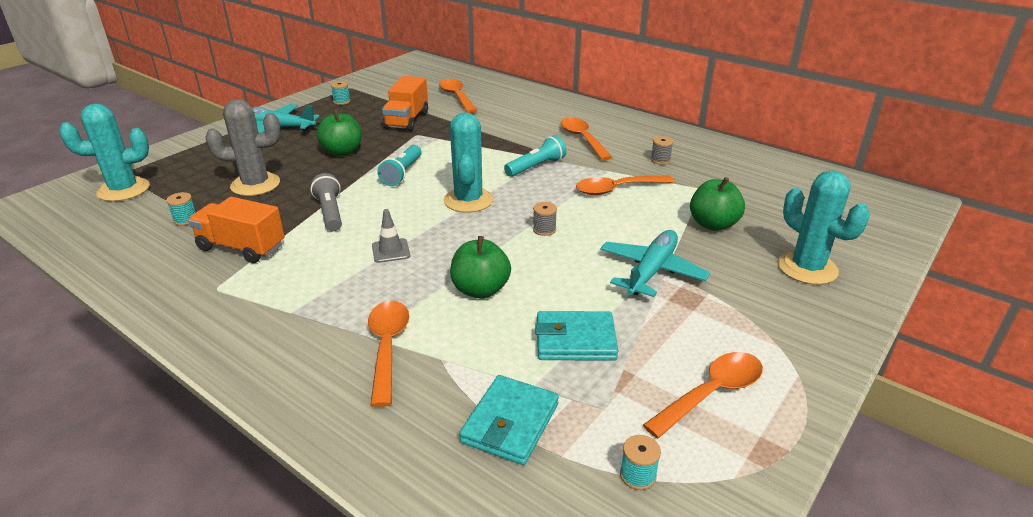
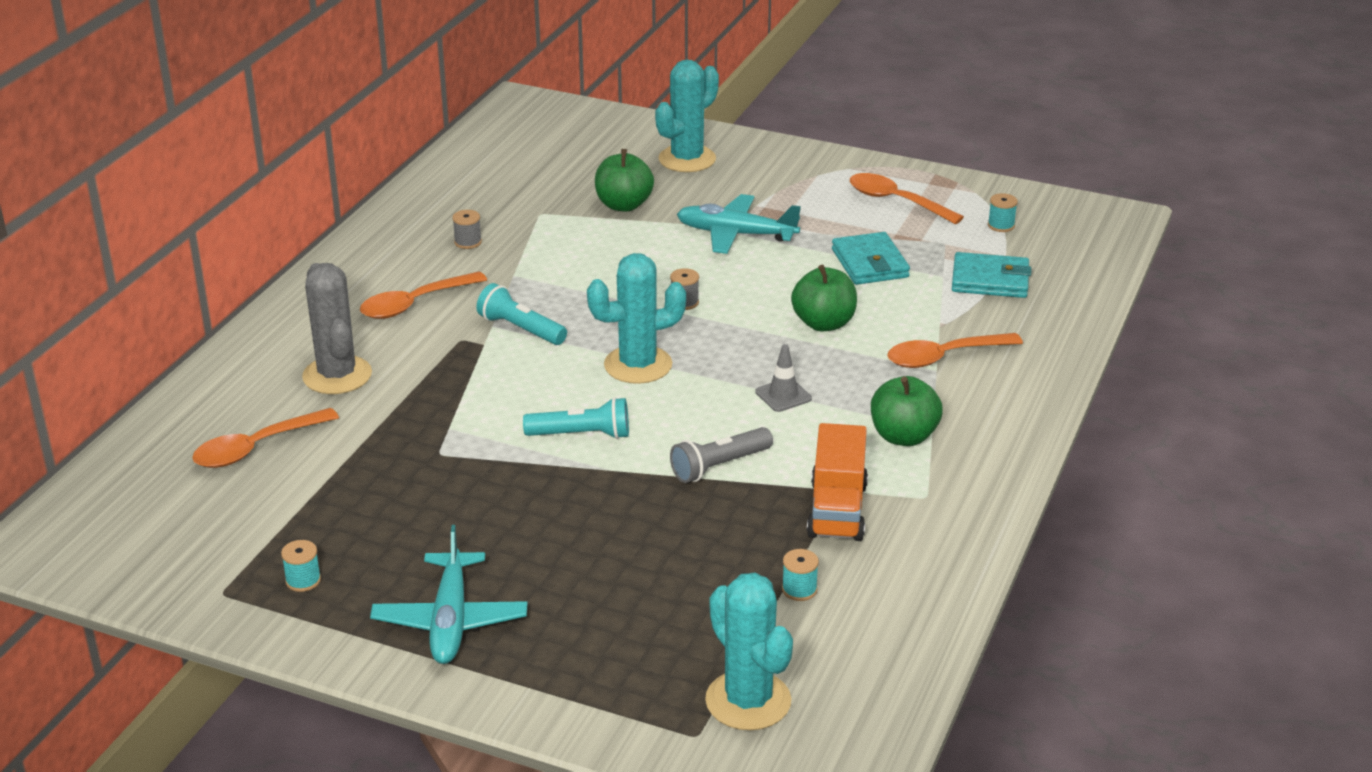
camera: 105 degrees left, 0 degrees up
(255, 185) = (672, 563): grey cactus -> grey cactus (337, 375)
(342, 152) = (529, 511): green apple -> green apple (903, 436)
(407, 120) = (380, 478): orange truck -> none
(617, 189) = (564, 265): orange spoon -> none

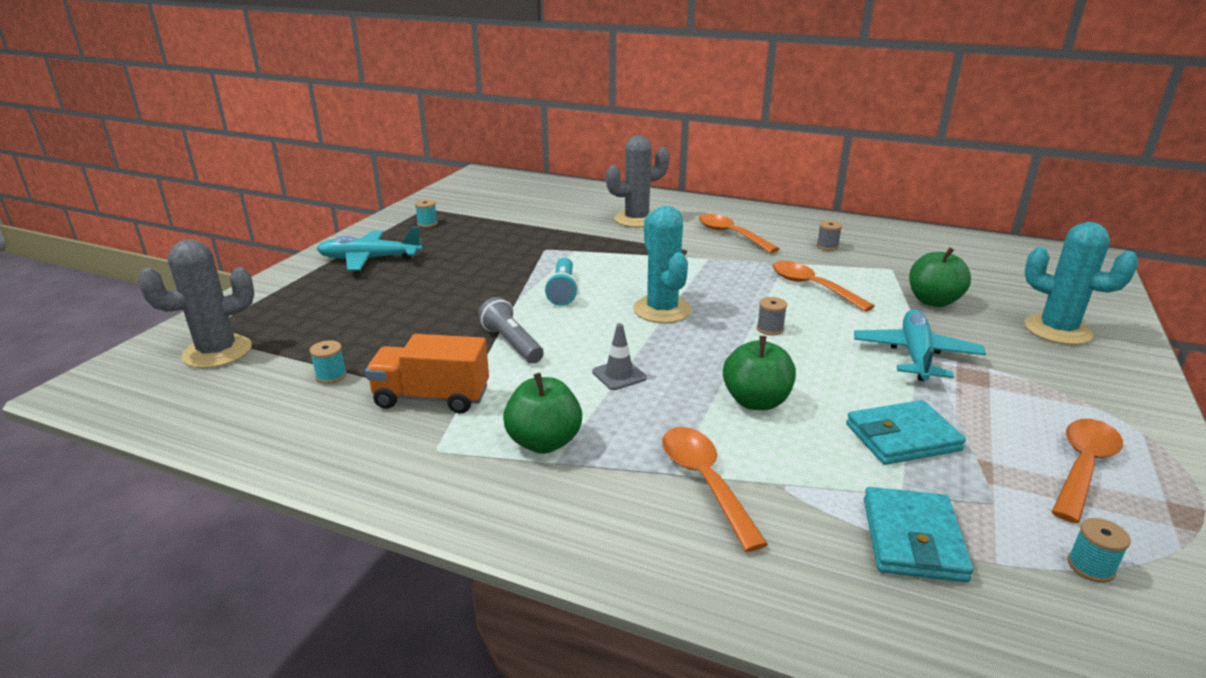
camera: 90 degrees right, 5 degrees down
(256, 448) = (558, 206): orange spoon -> orange spoon (812, 287)
(521, 329) = (706, 267): turquoise flashlight -> none
(748, 701) = (217, 352): turquoise cactus -> grey cactus

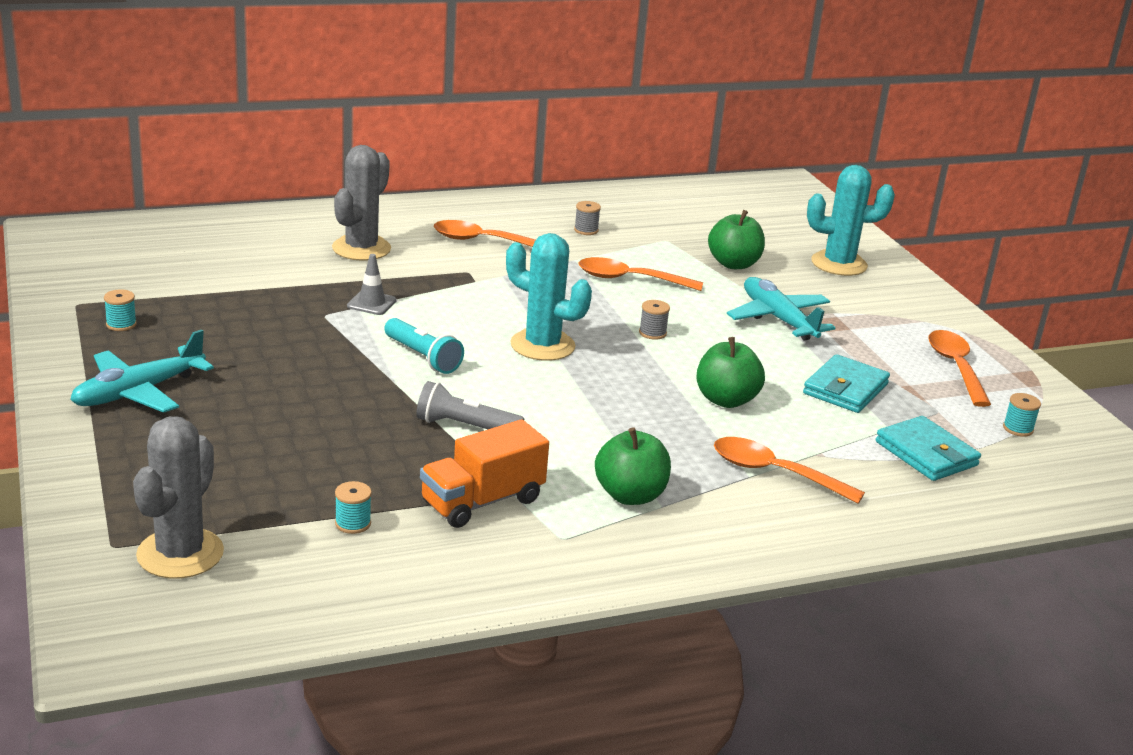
camera: 45 degrees left, 0 degrees up
(619, 375) = (600, 419): grey traffic cone -> grey traffic cone (371, 303)

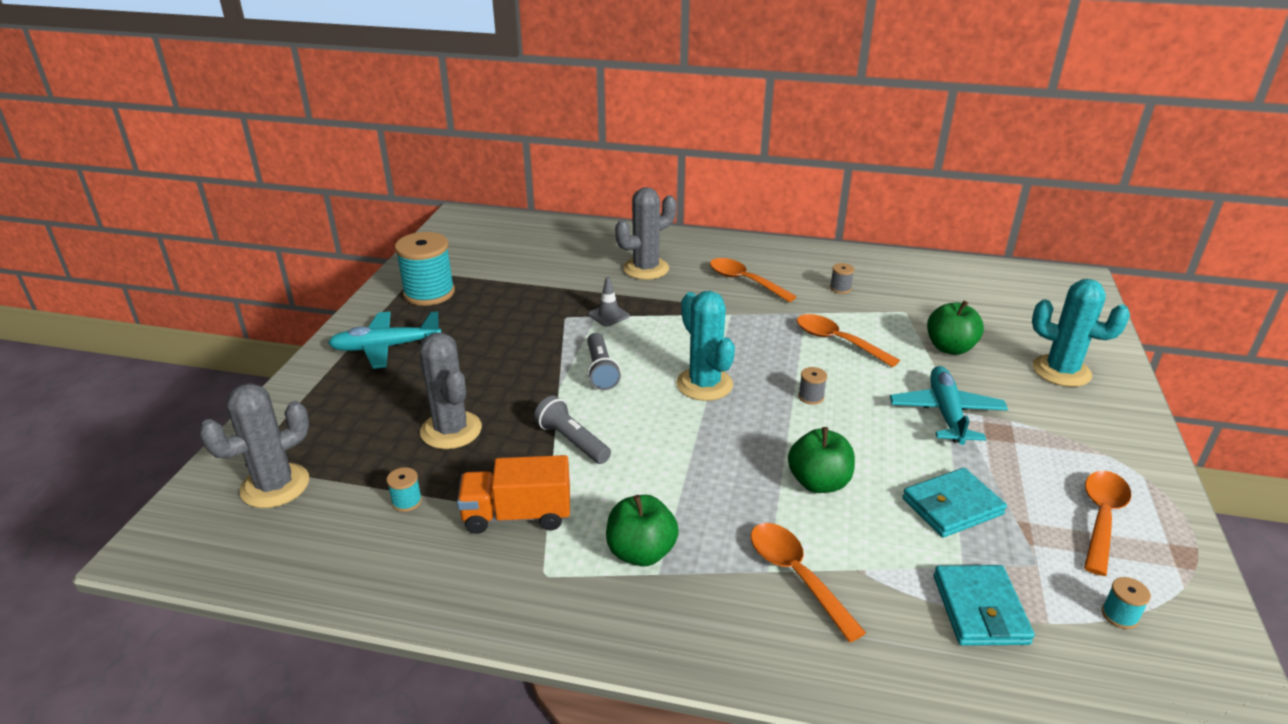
camera: 35 degrees right, 5 degrees up
(121, 324) = (429, 293): turquoise spool -> turquoise spool, size x2.36
(323, 450) = (451, 430): none -> grey cactus
(423, 357) = (601, 370): turquoise flashlight -> grey flashlight

